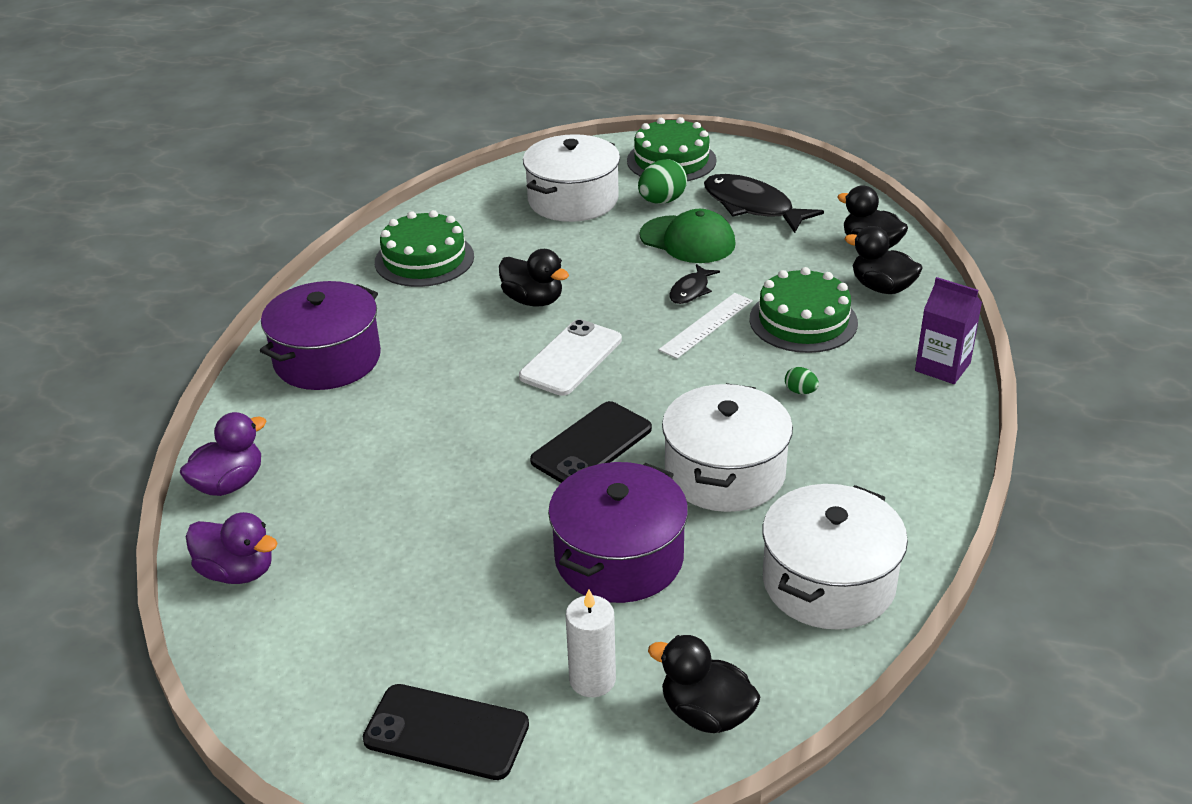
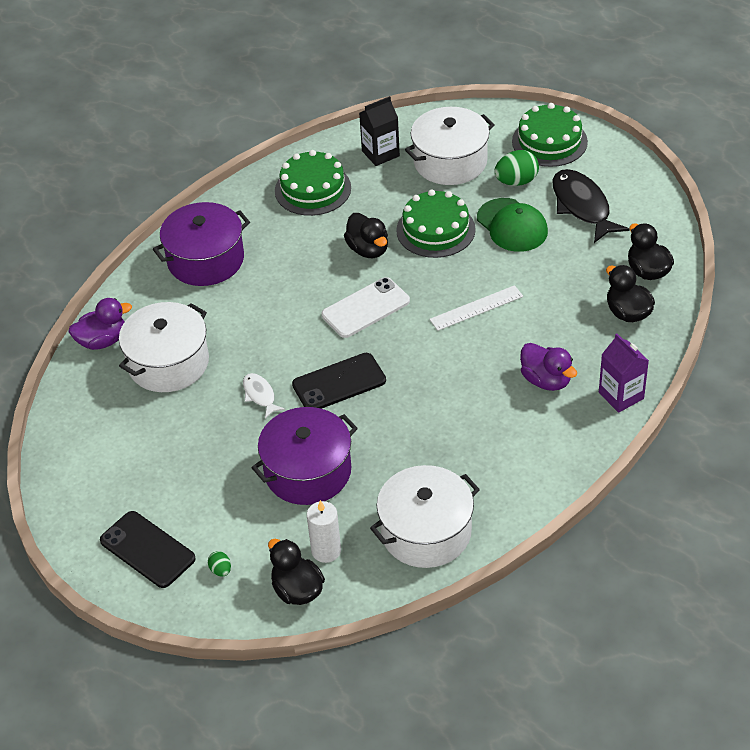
camera: 25 degrees right, 10 degrees up
(237, 572) = (81, 406): purple duck -> purple duck (546, 380)
(485, 210) = (380, 153): none -> black carton
(494, 487) = (260, 395): none -> white fish
(592, 680) = (245, 546): white candle -> white candle (326, 551)
(691, 290) = (484, 273): black fish -> none
(724, 473) = (412, 432): white pot -> white pot (168, 363)
(800, 391) = (505, 384): green egg -> green egg (220, 570)
(803, 321) = (548, 325): green cake -> green cake (435, 230)

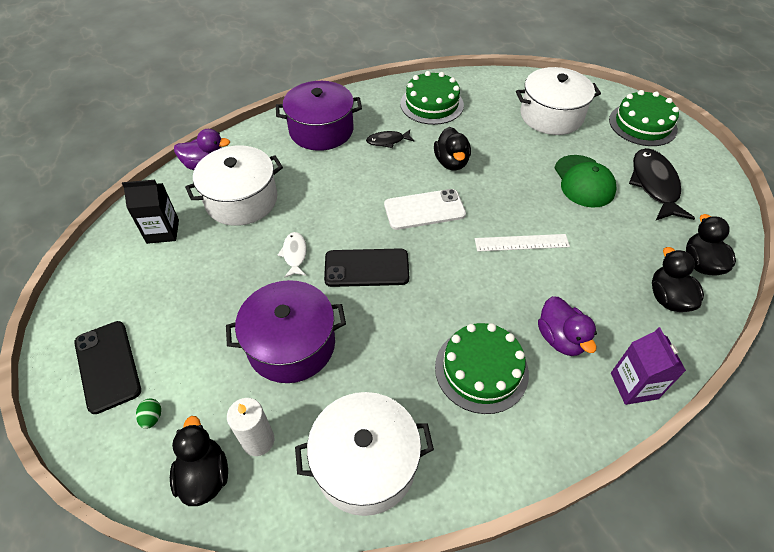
camera: 20 degrees right, 5 degrees up
(287, 248) = (387, 141): none -> black fish
(380, 153) = (497, 94): black carton -> black carton (163, 231)
(435, 230) = (515, 164): green cake -> green cake (481, 369)
(516, 181) = (601, 147): green egg -> none

